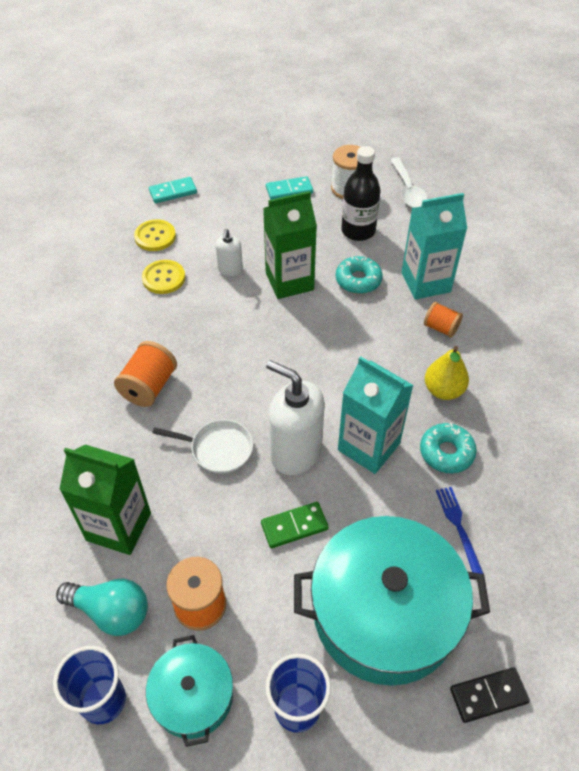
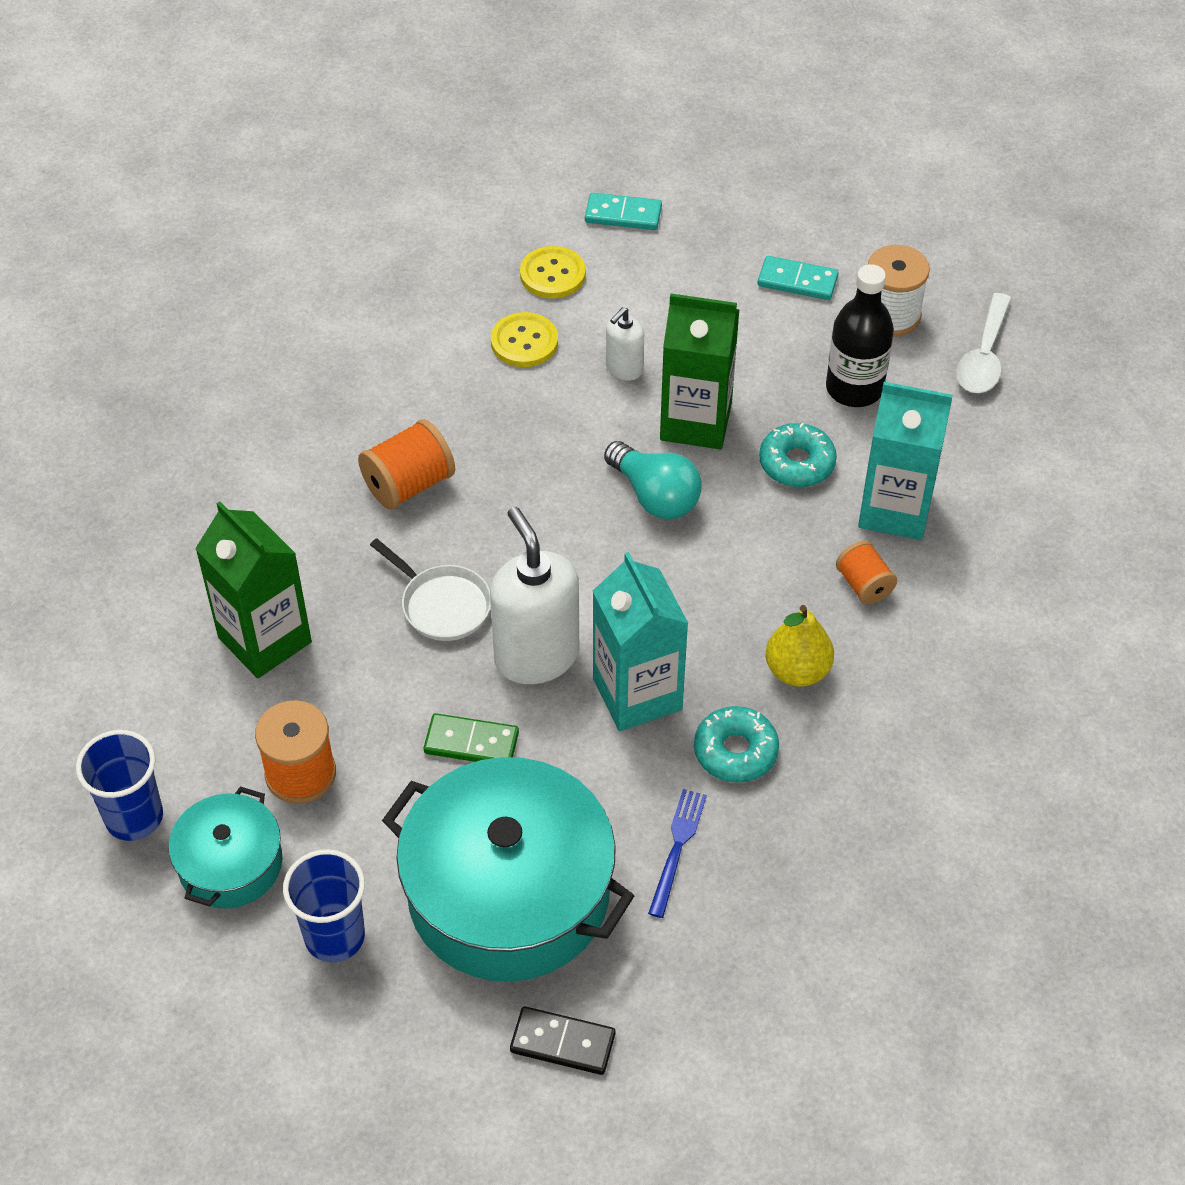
camera: 30 degrees right, 0 degrees up
(111, 611) = (198, 730): turquoise light bulb -> turquoise light bulb (655, 496)

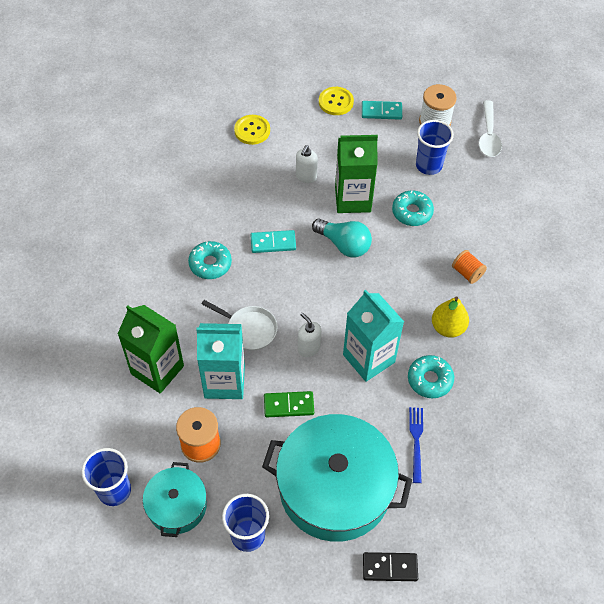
camera: 15 degrees left, 5 degrees up
(409, 484) = (210, 264): orange spool -> turquoise donut
(524, 342) = (248, 171): yellow button -> yellow button (336, 102)
(536, 656) = (308, 348): white soap dispenser -> white soap dispenser, size x0.51
(623, 215) = (279, 91): turquoise domino -> turquoise domino (273, 243)
(854, 388) = (428, 165): black bottle -> blue cup
(895, 510) = (470, 228): turquoise carton -> turquoise carton (224, 381)

